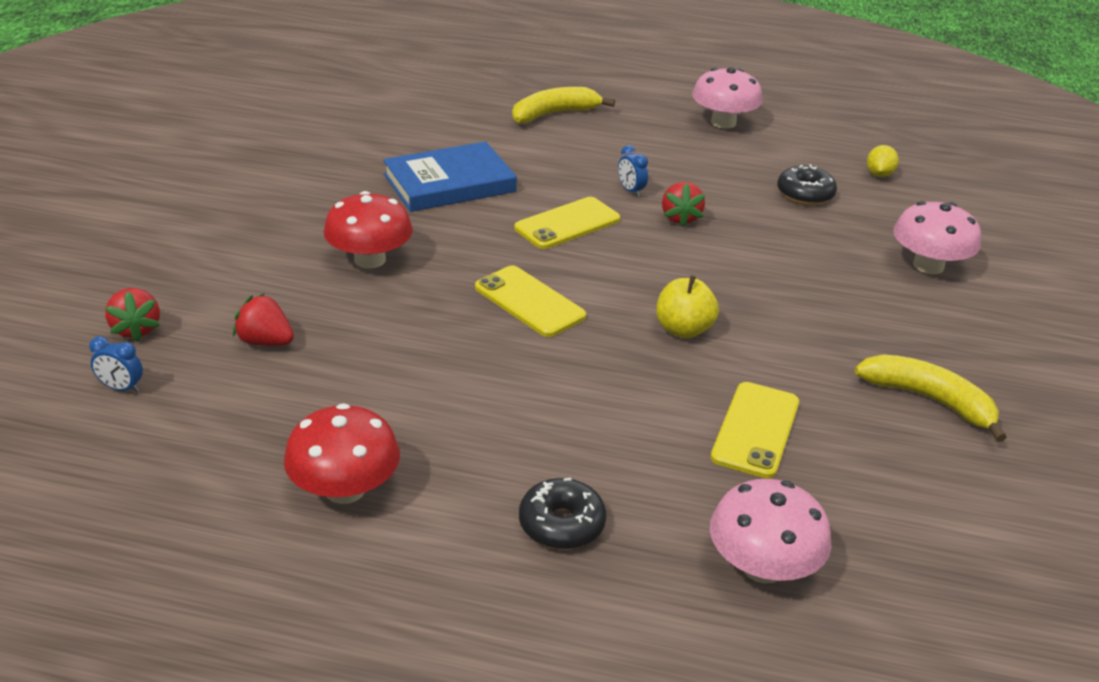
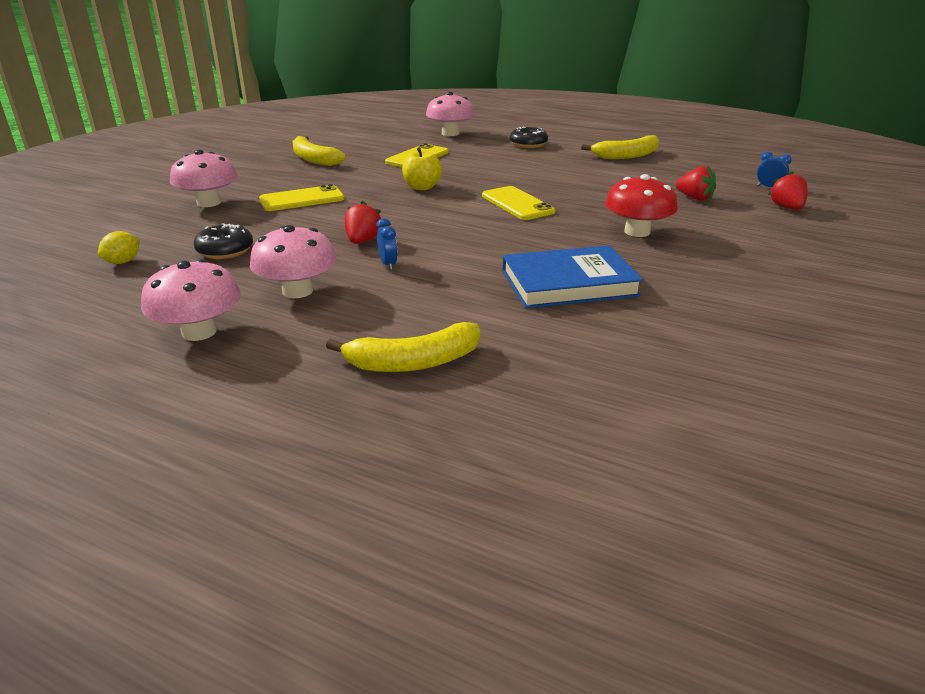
camera: 165 degrees left, 5 degrees down
(345, 489) = (627, 156): red mushroom -> yellow banana
(567, 224) = (465, 243): yellow phone -> yellow phone (302, 199)
(687, 158) = (297, 291): none -> pink mushroom

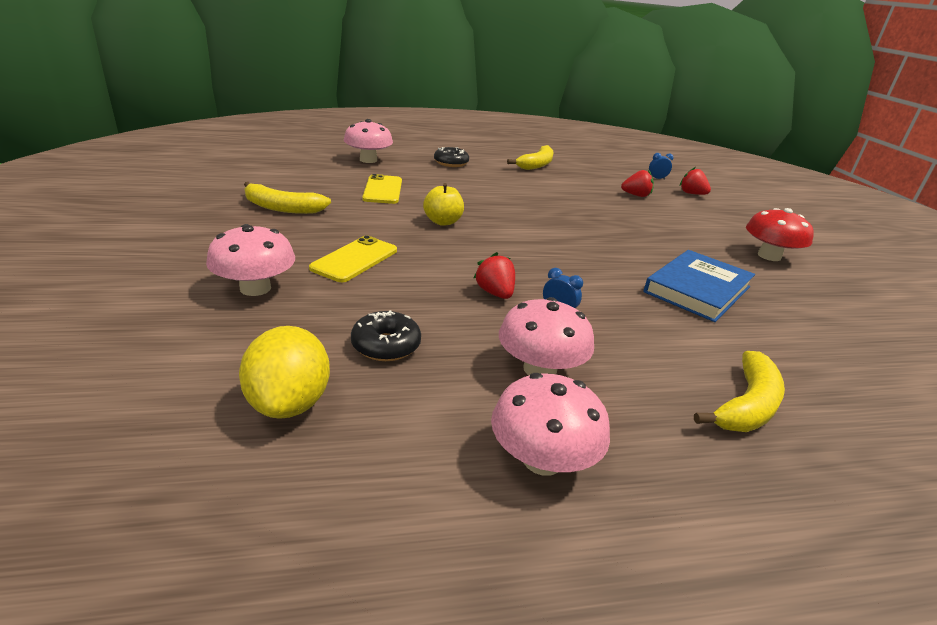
camera: 40 degrees left, 0 degrees up
(123, 262) = (289, 403): yellow lemon -> yellow lemon, size x1.86
(517, 204) = (542, 224): yellow phone -> none
(637, 232) = (655, 232): red mushroom -> red mushroom (769, 256)

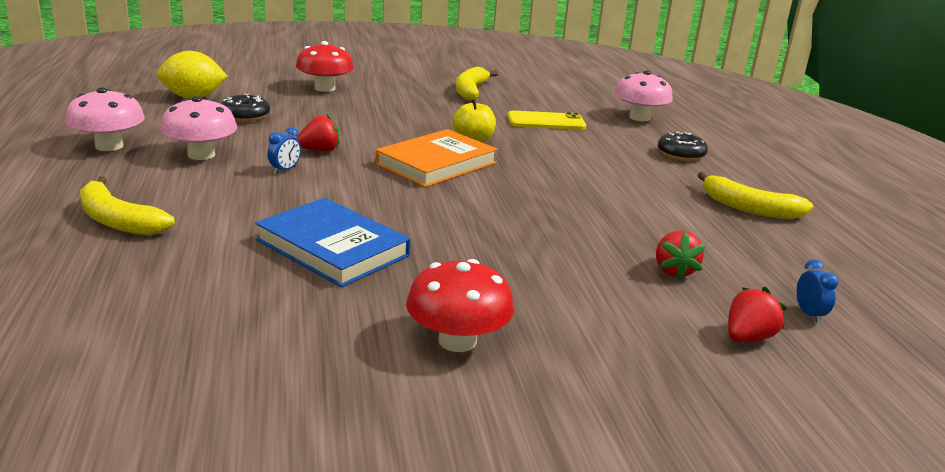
camera: 90 degrees right, 5 degrees down
(255, 288) = (325, 88): pink mushroom -> red mushroom
(355, 259) = (376, 110): yellow phone -> none
(505, 241) = (436, 163): none -> orange book

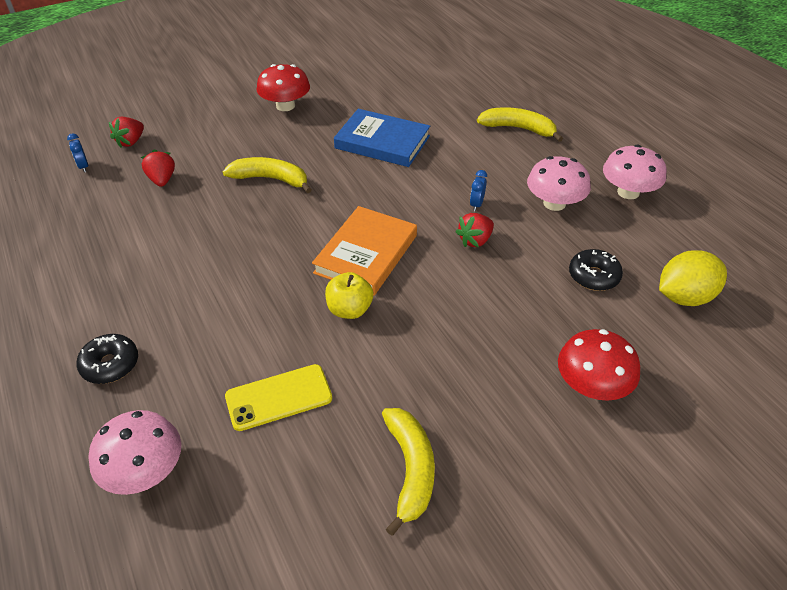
camera: 165 degrees right, 20 degrees up
(749, 208) = (71, 274): yellow banana -> yellow banana (270, 179)

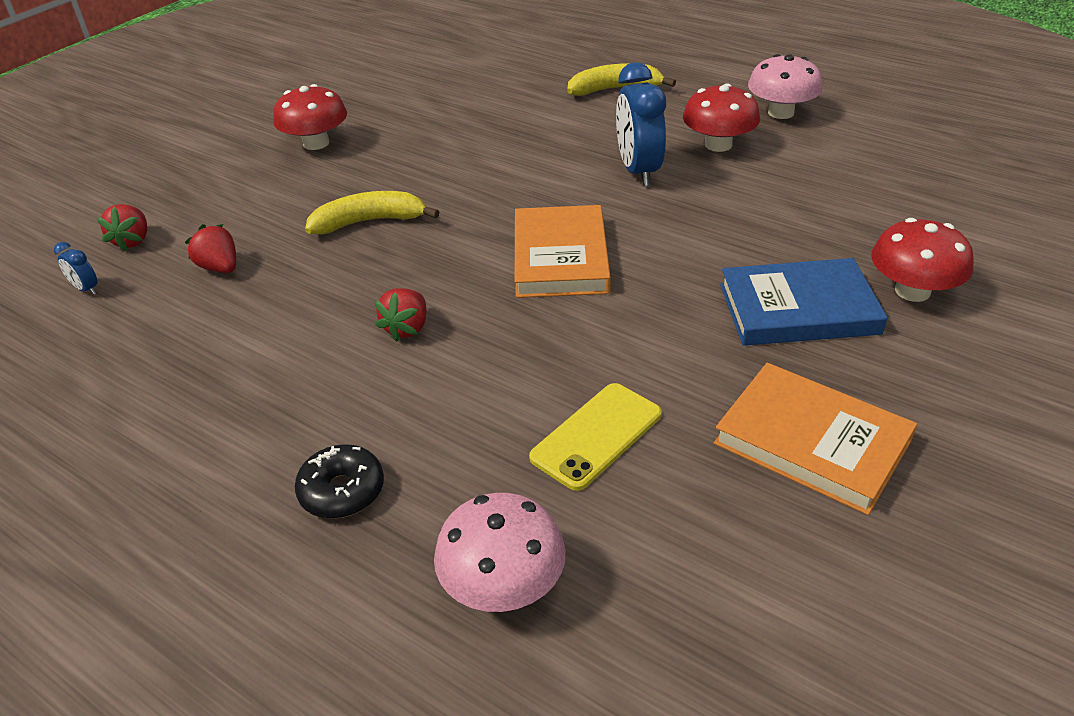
camera: 25 degrees left, 5 degrees down
(349, 310) = (594, 317): yellow apple -> none
(382, 142) = (473, 145): blue book -> blue book (798, 309)
(410, 469) = (812, 442): yellow banana -> orange book
(475, 240) = (669, 204): red strawberry -> red strawberry (407, 328)
(476, 204) = (638, 171): blue clock -> blue clock, size x2.27
(554, 203) = (718, 145): pink mushroom -> red mushroom
(593, 276) = (820, 195): black donut -> none
(684, 297) = (920, 184): yellow lemon -> none

